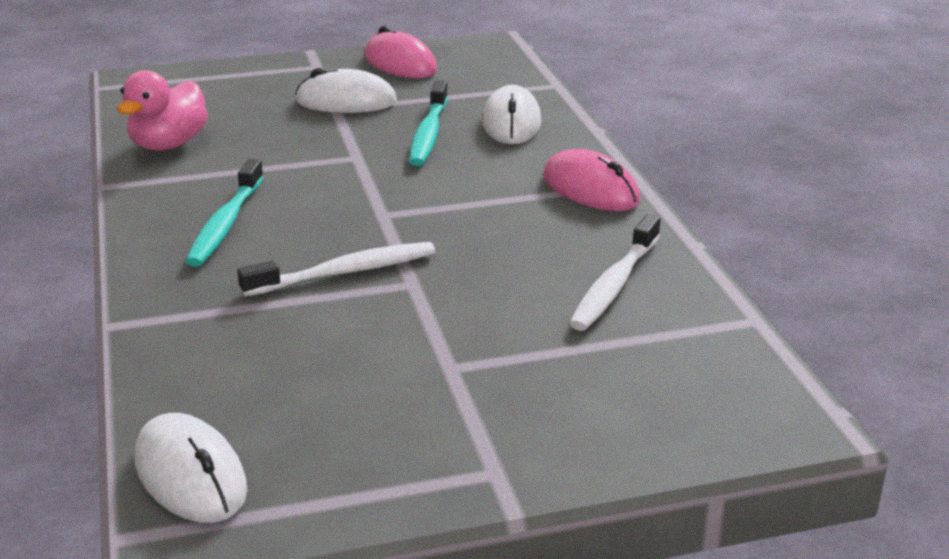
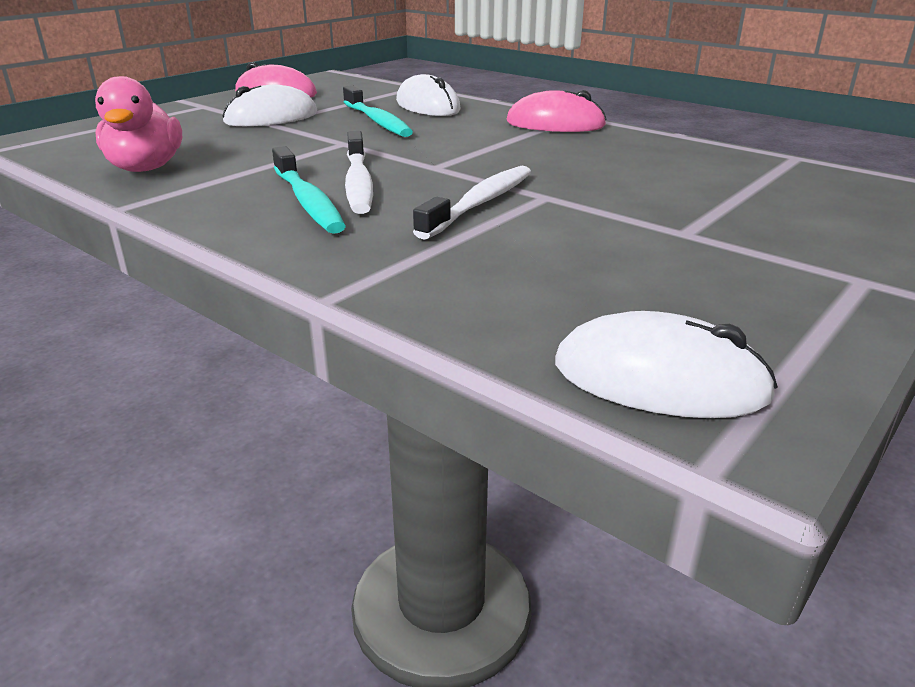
camera: 35 degrees left, 0 degrees up
(614, 285) = (681, 162): white toothbrush -> white toothbrush (358, 183)

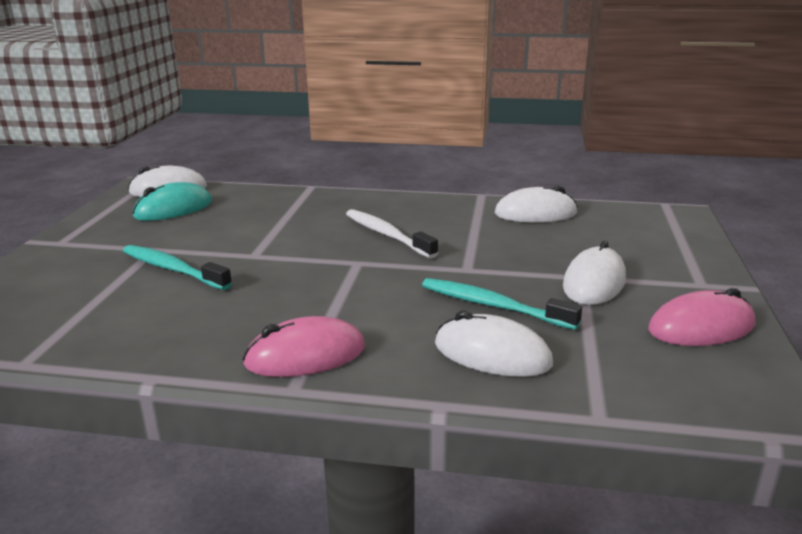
camera: 150 degrees right, 5 degrees down
(146, 168) = (535, 213): pink duck -> white mouse
(308, 201) = (394, 217): turquoise toothbrush -> turquoise toothbrush (172, 269)
(480, 203) = (291, 239): white toothbrush -> none
(650, 306) = (173, 209): none -> turquoise mouse

